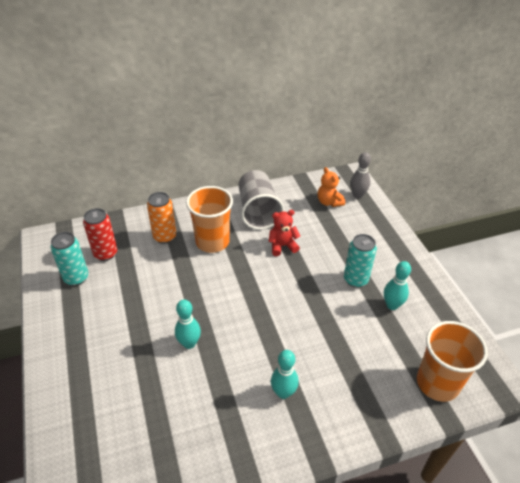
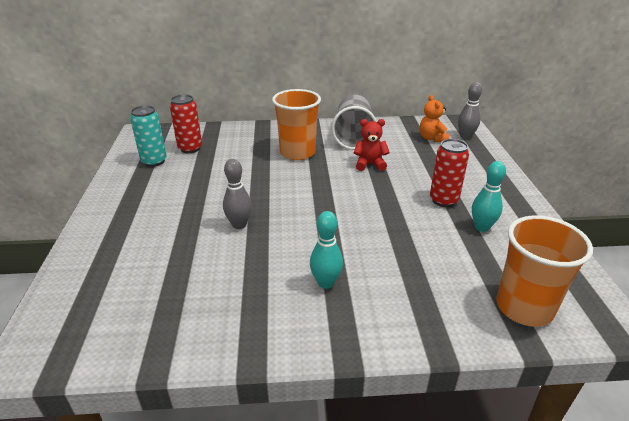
camera: 15 degrees right, 10 degrees down
(164, 237) = (252, 144): orange can -> none
(189, 343) = (239, 225): turquoise bowling pin -> grey bowling pin
(355, 280) = (443, 200): turquoise can -> red can

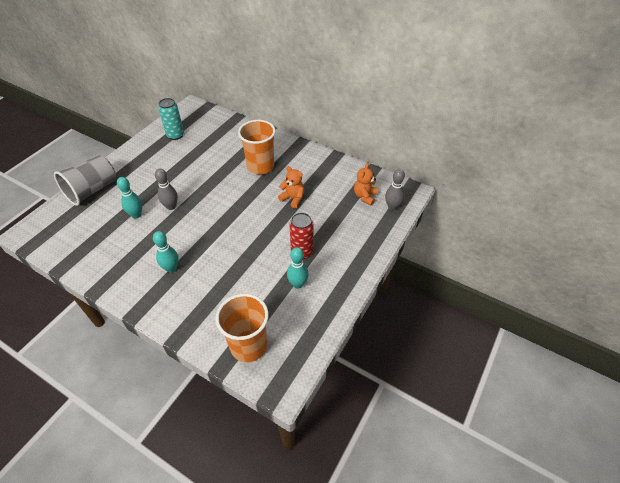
camera: 35 degrees right, 15 degrees up
(190, 148) = (204, 133): red can -> none
(201, 252) = (136, 215): none -> turquoise bowling pin
(353, 137) = (312, 169): grey cup -> grey cup (92, 190)
(369, 164) = (293, 198): red teddy bear -> orange teddy bear

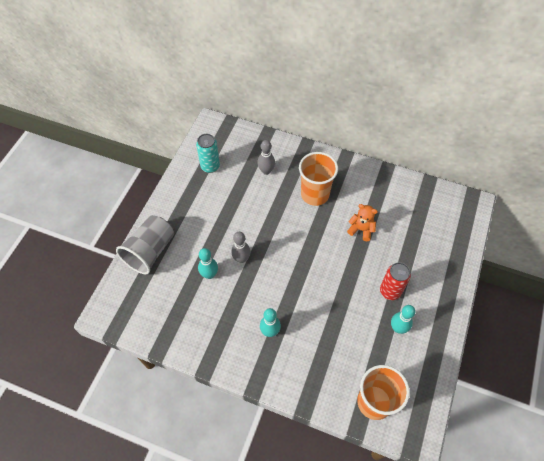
camera: 10 degrees left, 10 degrees up
(365, 196) = (431, 216): orange teddy bear -> none
(392, 207) = (461, 224): grey bowling pin -> grey bowling pin (266, 171)

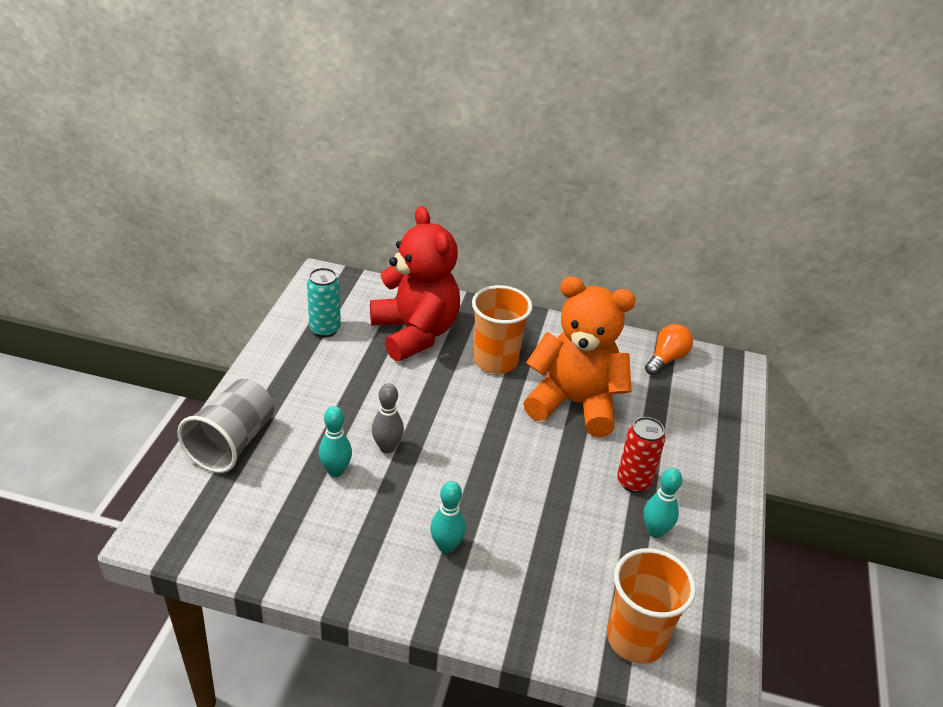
camera: 10 degrees left, 20 degrees down
(266, 171) = (415, 333): grey bowling pin -> red teddy bear
(361, 229) = (574, 403): orange teddy bear -> orange teddy bear, size x2.33
(426, 196) = (666, 359): none -> orange light bulb

